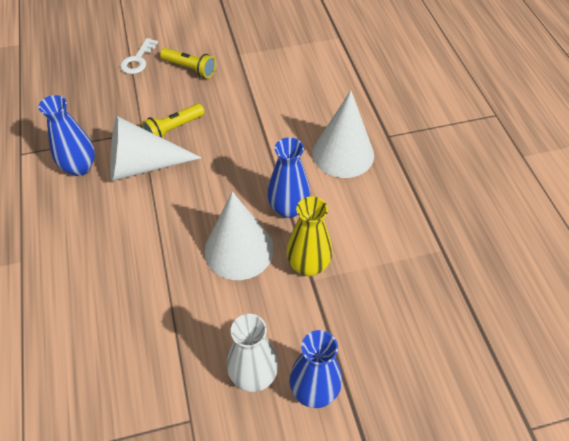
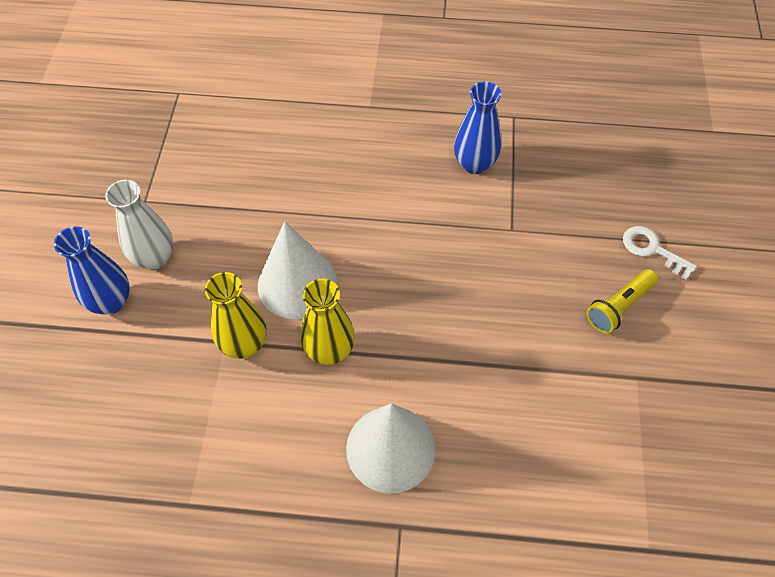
camera: 110 degrees right, 5 degrees up
(143, 165) = (456, 221): white cone -> none
(174, 129) = (505, 263): yellow flashlight -> none
(288, 208) = (329, 350): blue vase -> yellow vase

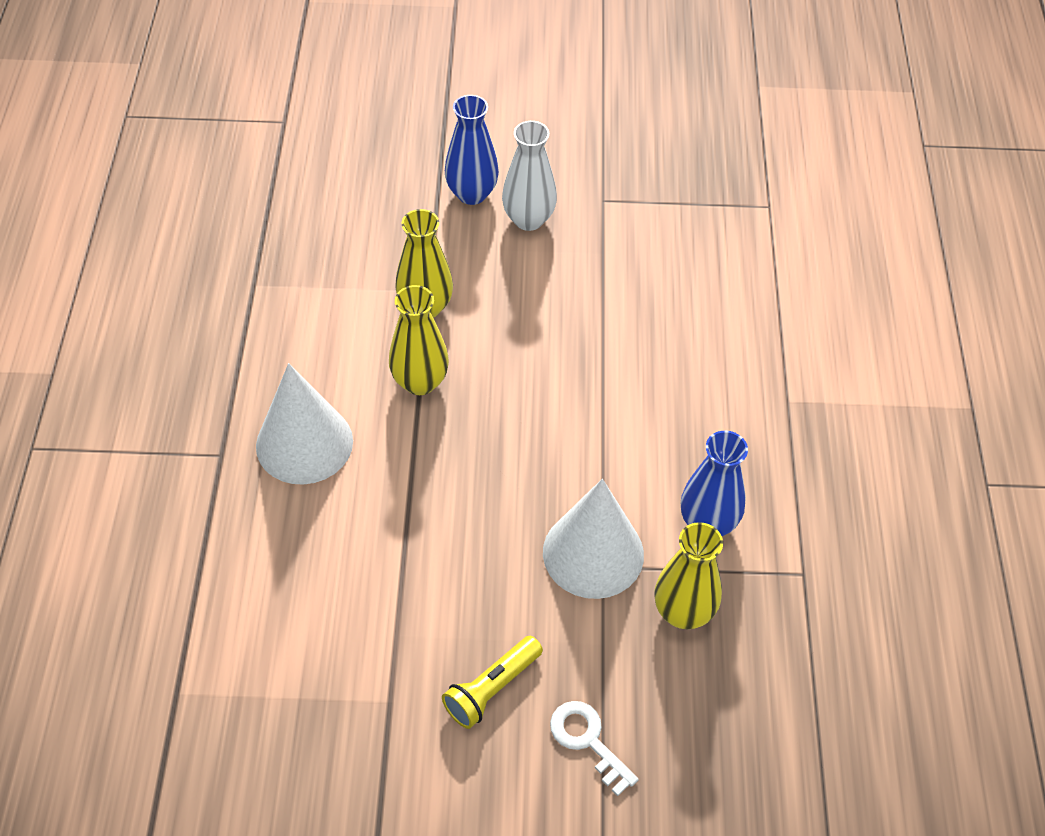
camera: 85 degrees right, 5 degrees down
(297, 284) = (504, 346): white cone -> white cone (593, 553)
(547, 185) = (683, 612): none -> yellow vase
(619, 307) = (492, 688): yellow flashlight -> yellow flashlight turned 90 degrees counterclockwise
(651, 249) = (587, 740): white key -> white key turned 75 degrees counterclockwise

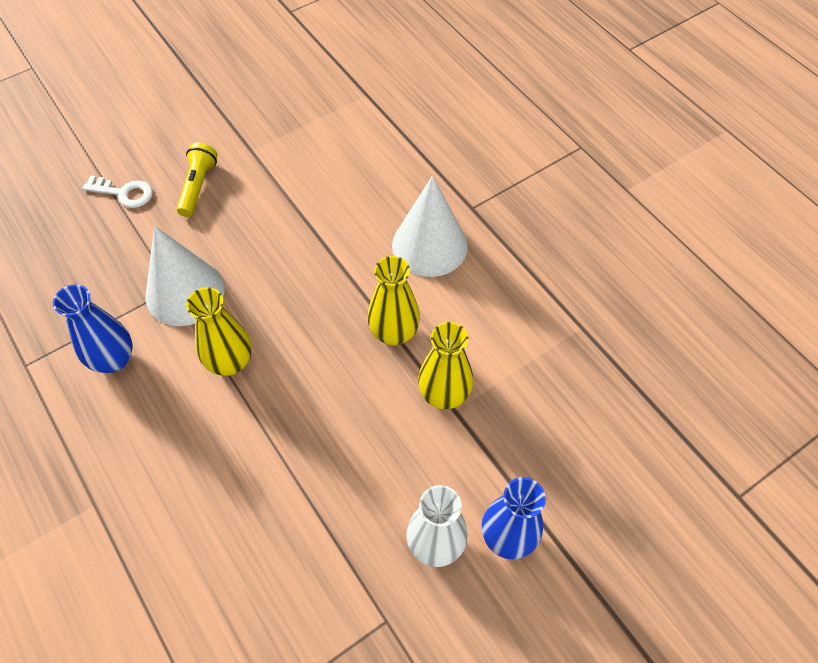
camera: 145 degrees right, 5 degrees up
(683, 612) = (102, 291): yellow vase -> yellow vase (230, 362)

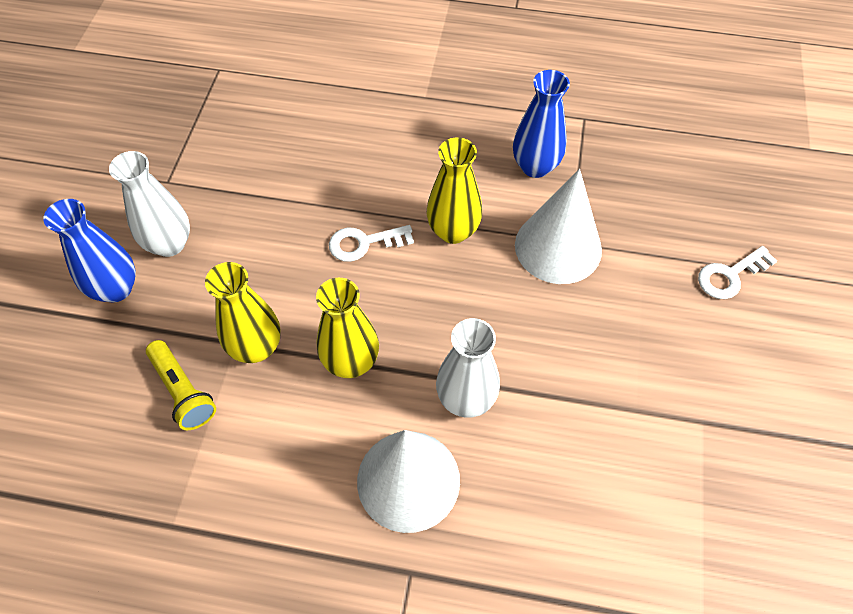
camera: 135 degrees right, 0 degrees up
(198, 186) = (687, 338): yellow flashlight -> yellow flashlight (183, 391)
(297, 409) = (363, 243): none -> white key
(353, 257) = (466, 399): none -> white vase

